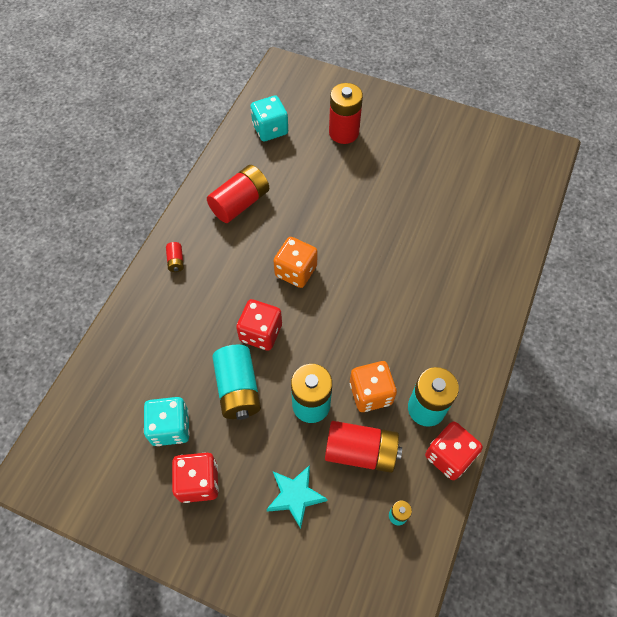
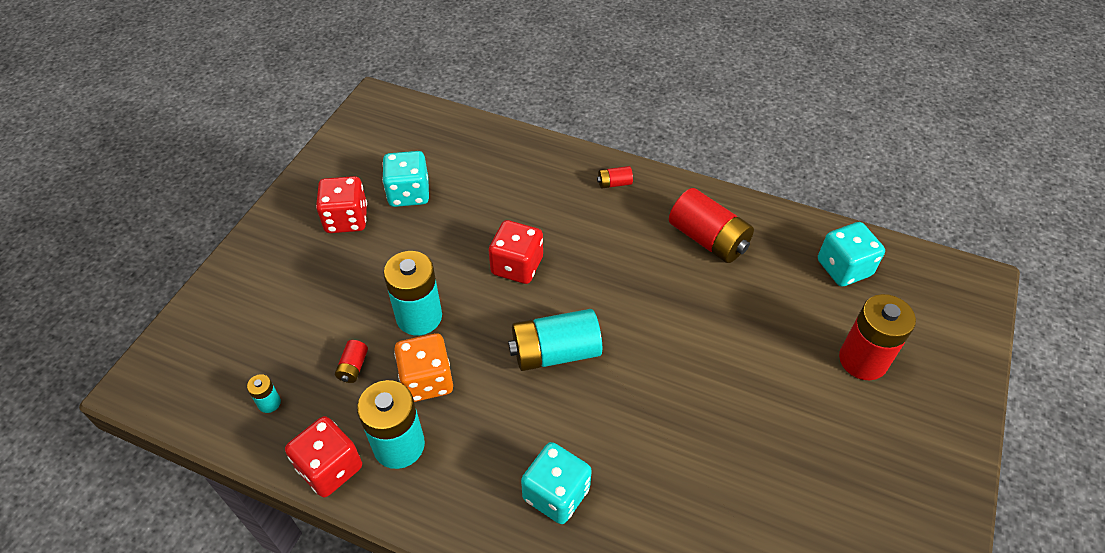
camera: 90 degrees right, 10 degrees down
(238, 389) = (446, 247): turquoise battery -> turquoise battery (555, 352)
(295, 496) = (314, 302): turquoise star -> none
(296, 271) = (606, 300): orange dice -> none
(361, 451) = (353, 367): red battery -> red battery, size x0.46
(452, 305) = (556, 494): none -> turquoise dice

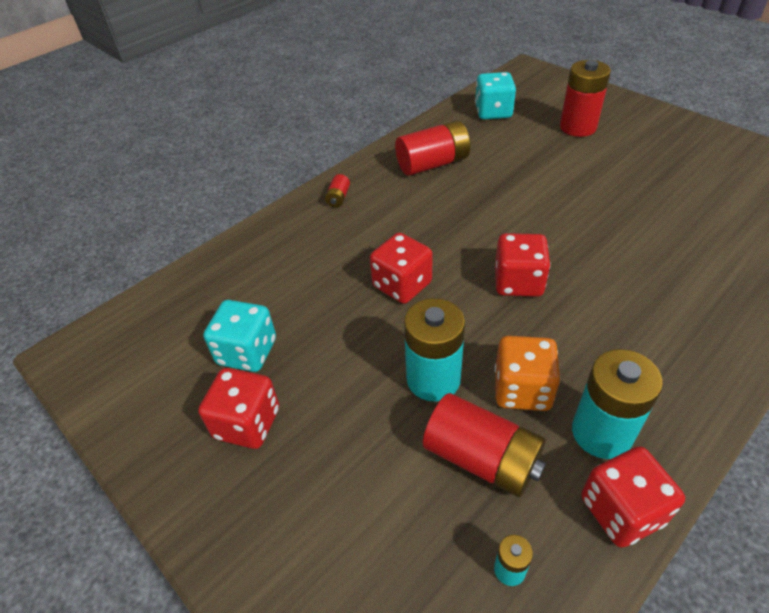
camera: 65 degrees left, 5 degrees down
(353, 367) = (482, 458): red battery -> red battery, size x2.19
(555, 352) = (518, 282): turquoise battery -> red dice
(556, 494) = (675, 318): turquoise dice -> none

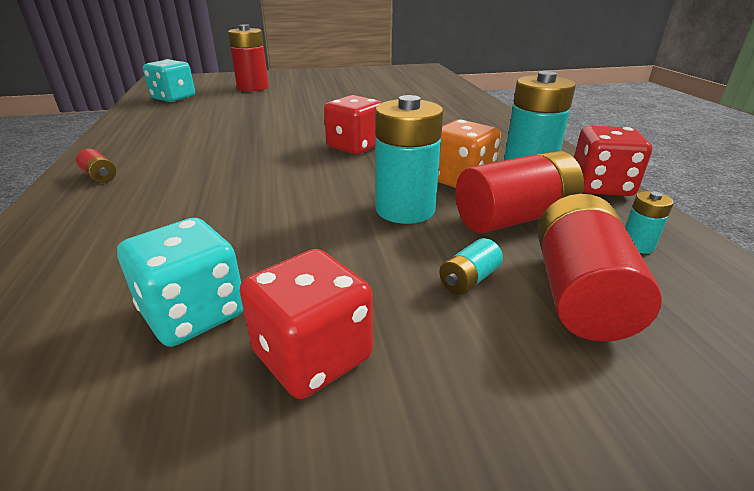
camera: 60 degrees left, 15 degrees down
(366, 464) = (469, 279): none -> turquoise battery
(402, 285) = (275, 186): red dice -> none
(433, 164) = (169, 130): red battery -> red battery (579, 293)

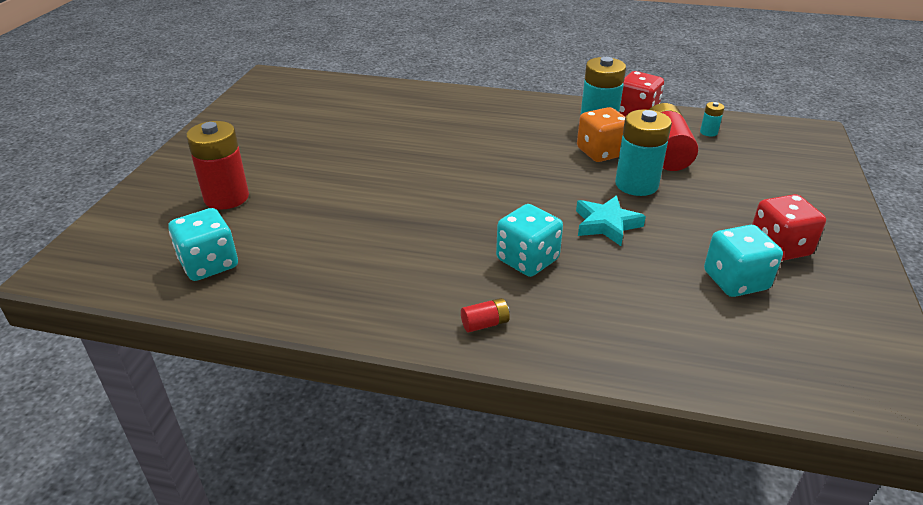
camera: 65 degrees left, 5 degrees up
(206, 177) = (527, 260): none -> turquoise dice
(295, 204) = (606, 224): none -> turquoise star
(355, 147) = (504, 176): red dice -> none
(469, 279) = (726, 188): turquoise battery -> none
(579, 293) = (746, 164): red battery -> none

